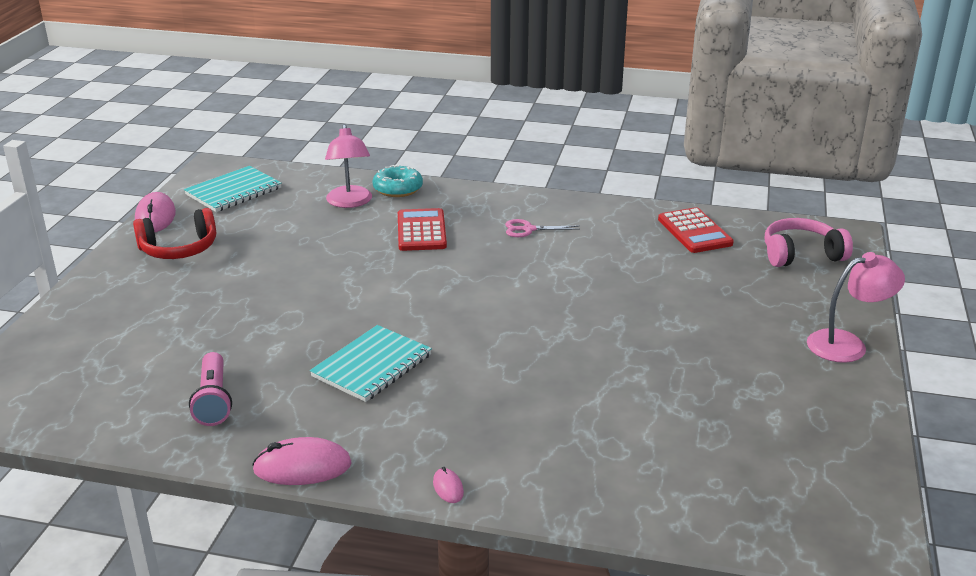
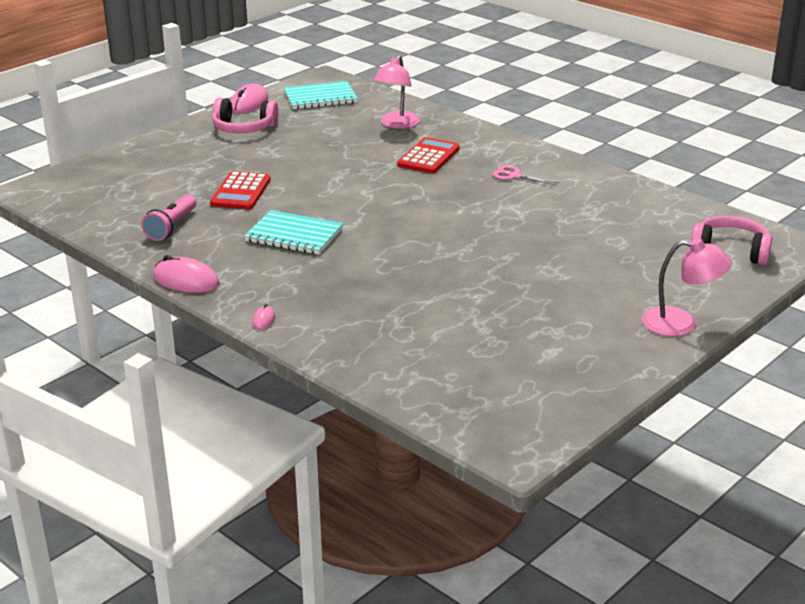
camera: 30 degrees right, 0 degrees up
(179, 249) = (243, 128): red headphones -> pink headphones
(372, 366) = (294, 235): turquoise notebook -> turquoise notebook turned 45 degrees clockwise
(398, 189) = (444, 123): turquoise donut -> none
(694, 231) = (655, 211): red calculator -> red calculator (241, 192)

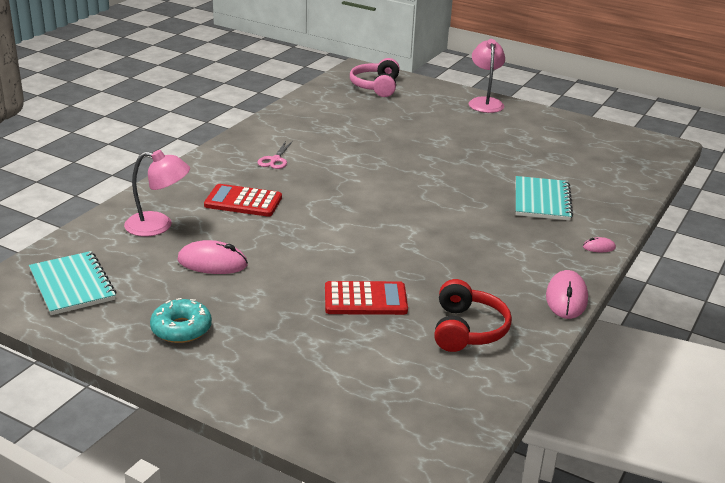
camera: 105 degrees left, 0 degrees up
(172, 227) = (467, 329): pink flashlight -> red headphones
(243, 128) = (181, 329): pink headphones -> turquoise donut
(249, 103) = (91, 339): pink mouse -> pink mouse (212, 263)
(294, 235) = (445, 253): turquoise notebook -> turquoise notebook (542, 200)

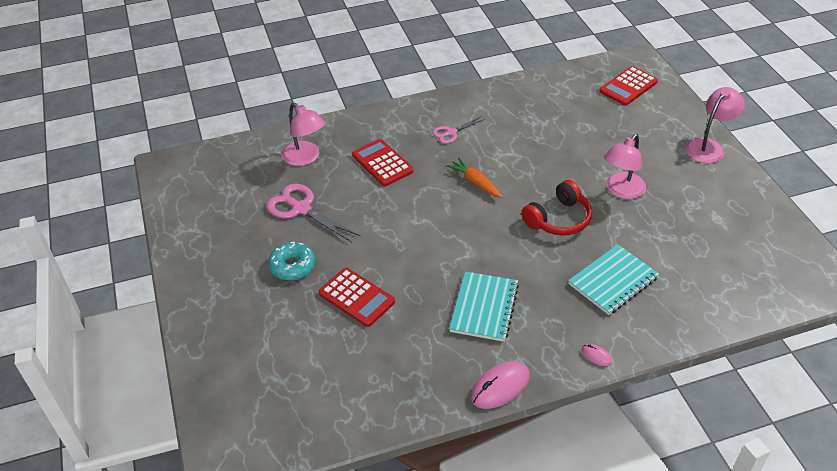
camera: 45 degrees right, 15 degrees up
(72, 285) = (206, 183): turquoise notebook -> turquoise notebook (484, 308)
(181, 329) = (224, 253): turquoise donut -> turquoise donut (292, 266)
(212, 263) = (301, 208): pink mouse -> pink scissors
(347, 184) = (475, 182): none -> orange carrot
(376, 86) = (628, 87): pink headphones -> red calculator
(466, 147) = (621, 191): none -> pink lamp
(467, 329) = (391, 367): red headphones -> red headphones (558, 219)

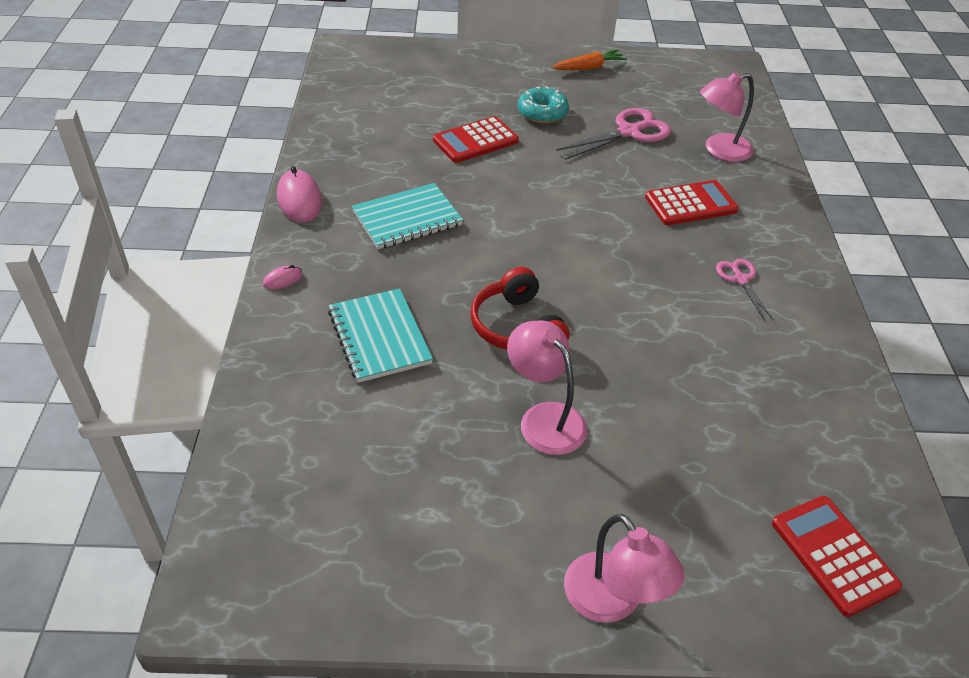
camera: 105 degrees right, 0 degrees up
(475, 182) = (623, 272): orange carrot -> orange carrot (589, 67)
(484, 308) = (407, 218): turquoise notebook -> turquoise notebook turned 60 degrees counterclockwise

